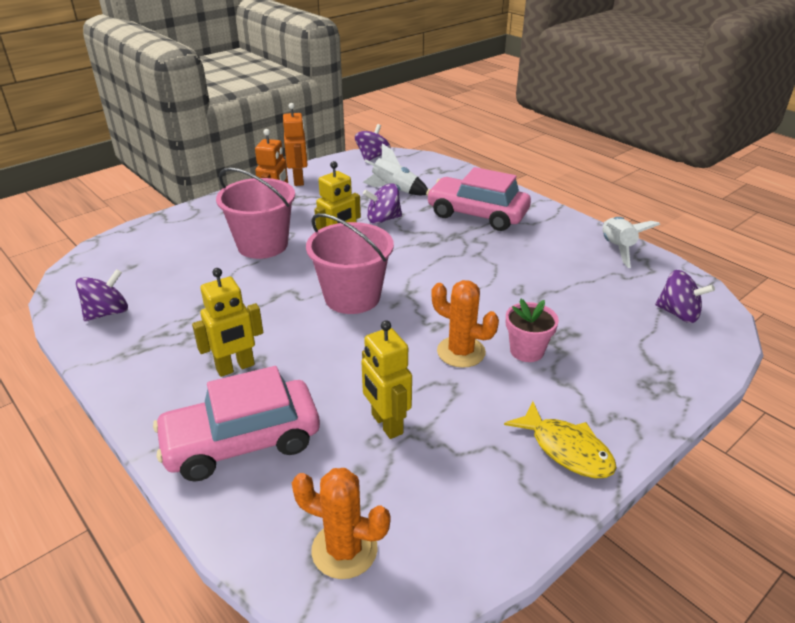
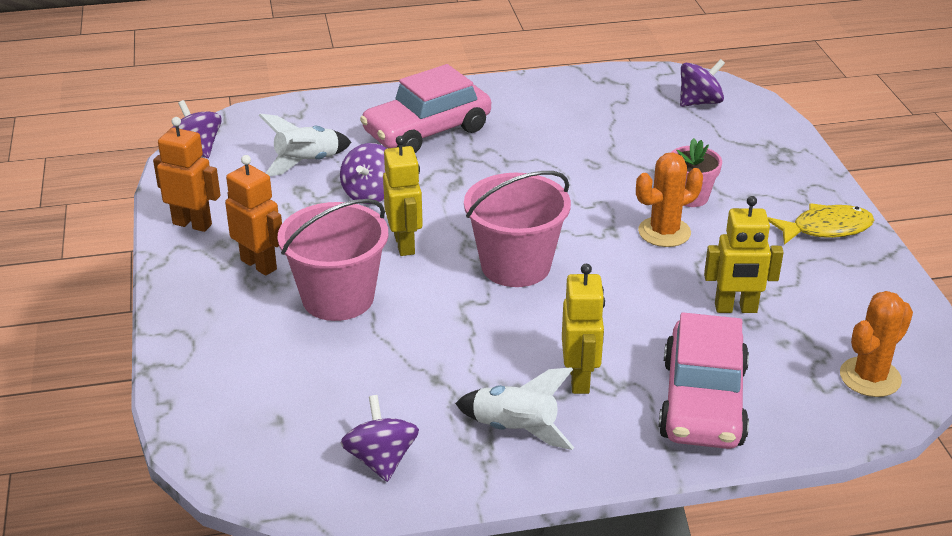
camera: 60 degrees left, 0 degrees up
(617, 248) = (574, 84): white rocket -> white rocket (515, 430)

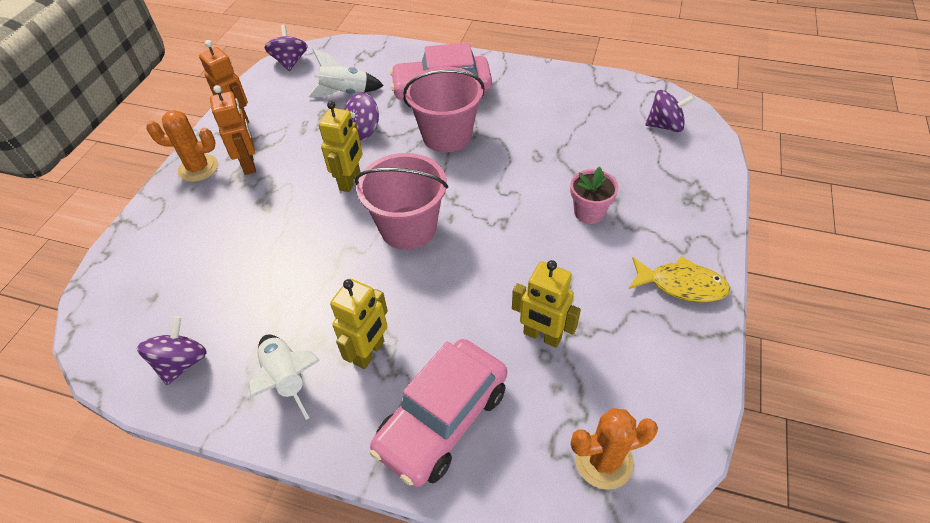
camera: 30 degrees right, 15 degrees up
(338, 298) = (272, 210): pink bucket -> pink bucket (447, 135)
(664, 232) = (542, 238): orange cactus -> orange cactus (198, 168)

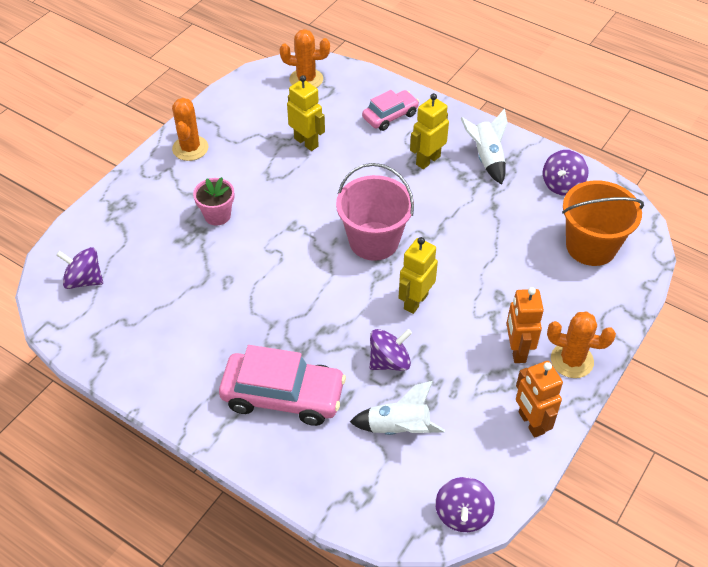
camera: 165 degrees left, 0 degrees up
(158, 284) = (591, 246): none -> orange bucket
(442, 419) = (390, 116): pink car -> pink car, size x0.60
(447, 135) = (303, 330): pink bucket -> none
(681, 285) = (190, 148): yellow fish -> orange cactus

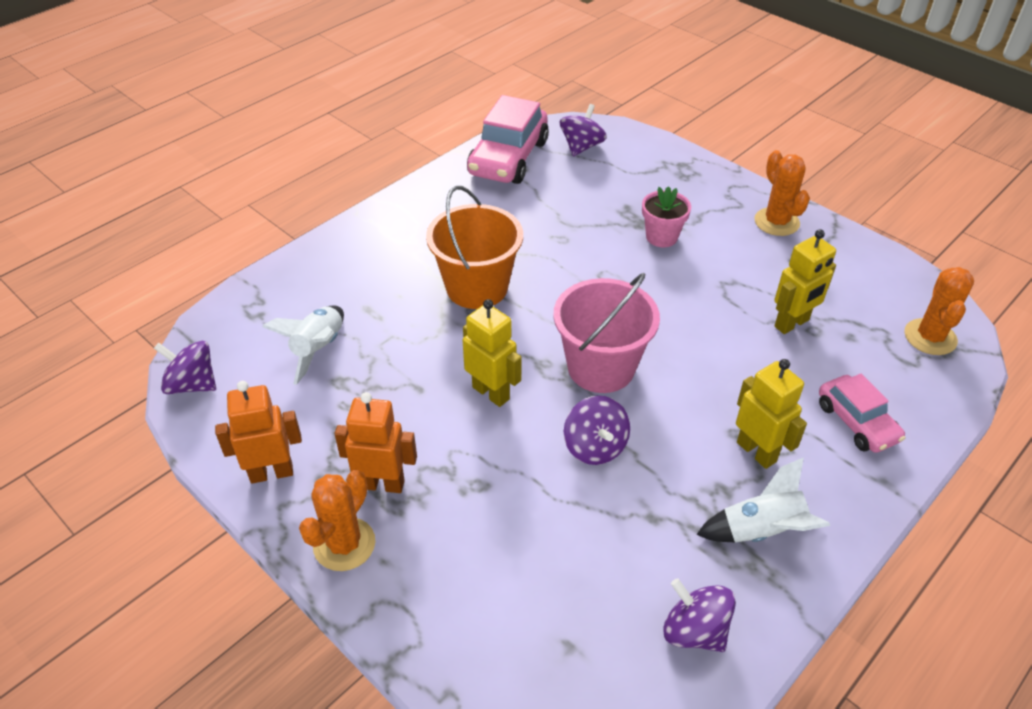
camera: 100 degrees right, 5 degrees down
(190, 148) = (776, 222): orange cactus -> orange cactus turned 60 degrees clockwise
(283, 396) = (395, 267): pink car -> pink car (508, 158)
(389, 361) = (409, 355): purple spinning top -> purple spinning top (595, 447)
(591, 246) = (548, 635): orange bucket -> orange bucket (477, 287)

